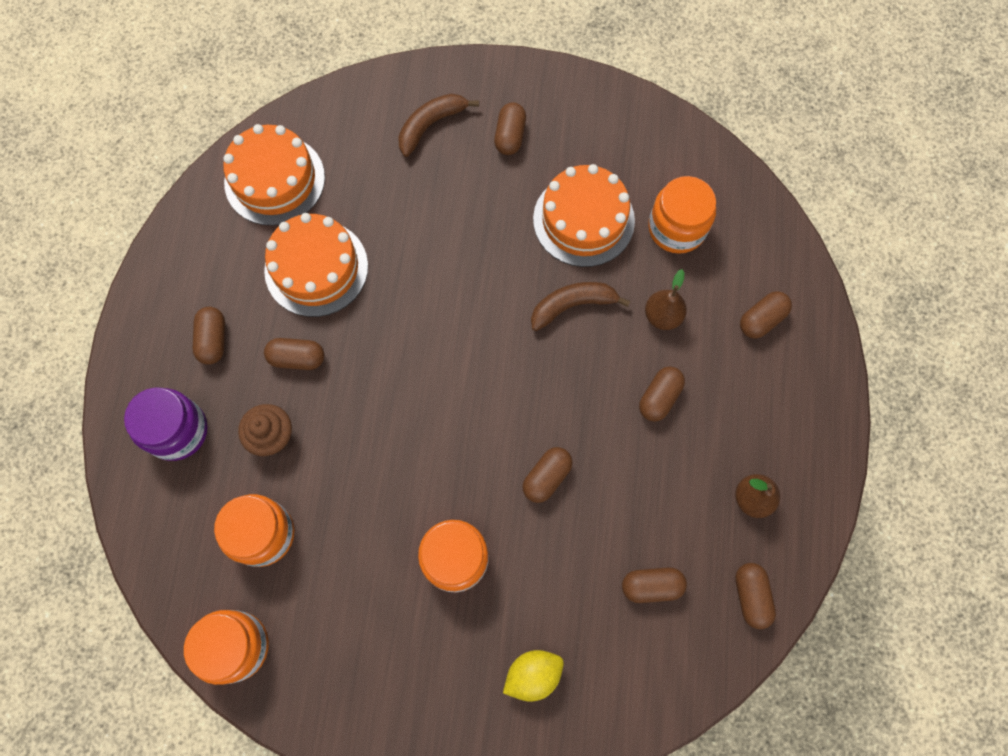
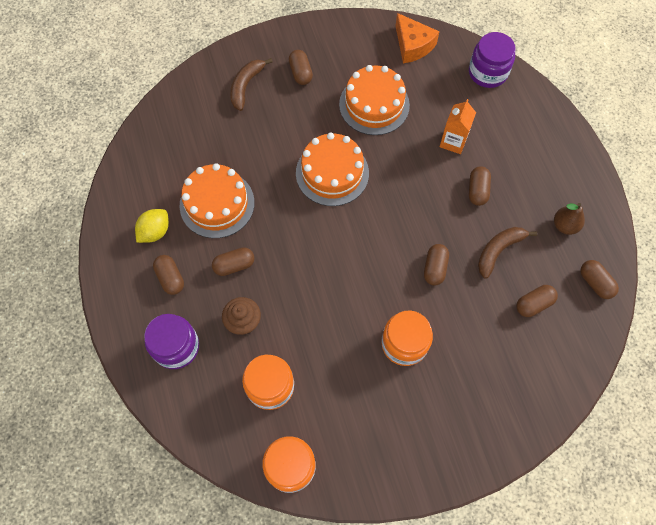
camera: 25 degrees left, 5 degrees down
(274, 180) = (159, 160): orange cake -> orange cake (332, 173)
(533, 674) = (491, 391): yellow lemon -> yellow lemon (155, 232)
(573, 305) = (395, 158): brown banana -> brown banana (498, 251)
(662, 316) = (453, 141): brown pear -> orange carton
(677, 228) = (433, 87): orange jar -> none
(679, 158) = (412, 45): none -> orange cheese
(761, 320) = (513, 119): brown capsule -> none
(762, 238) = (487, 72): none -> purple jar

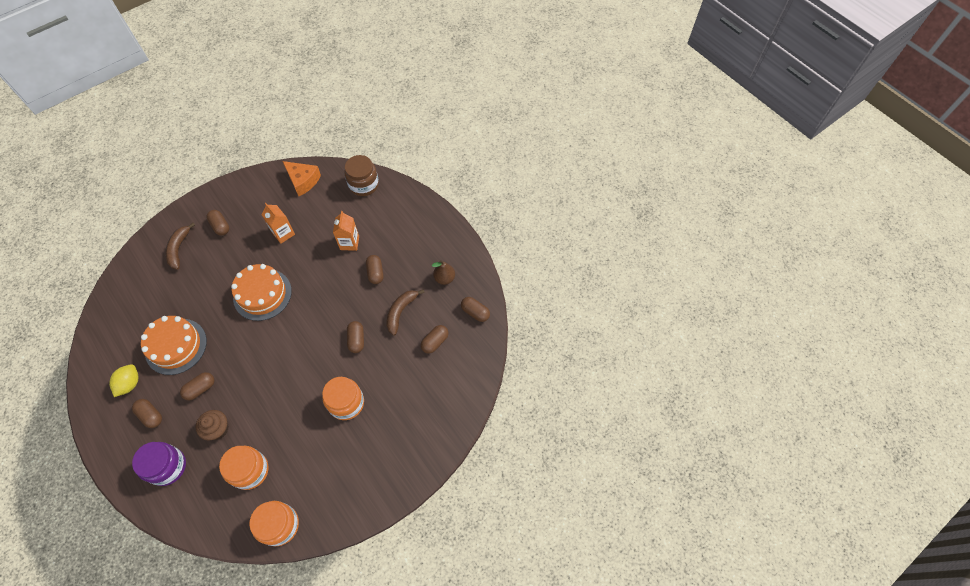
camera: 20 degrees left, 5 degrees down
(374, 105) = (283, 233): orange cake -> orange carton
(487, 72) = (364, 184): purple jar -> brown jar

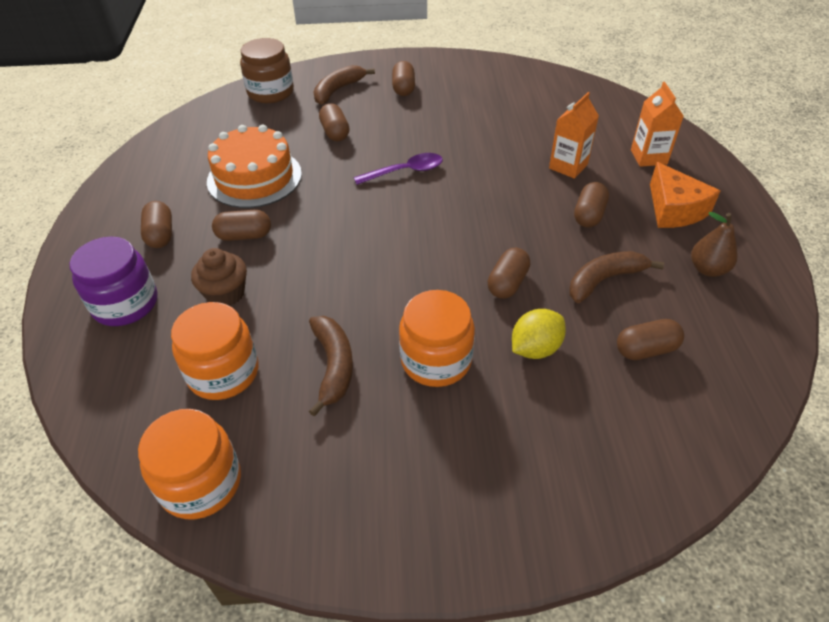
camera: 35 degrees right, 15 degrees down
(130, 384) = (169, 190): yellow lemon -> yellow lemon (535, 348)
(262, 294) = (405, 172): orange cake -> purple spoon
(283, 233) = (479, 123): orange carton -> orange carton (648, 157)
(301, 435) = (333, 366): none -> brown banana
(303, 181) = (541, 84): orange cheese -> orange cheese (674, 209)
(364, 184) = (627, 115): brown jar -> brown jar (270, 92)
(475, 312) = (748, 342): brown capsule -> brown capsule (335, 132)

